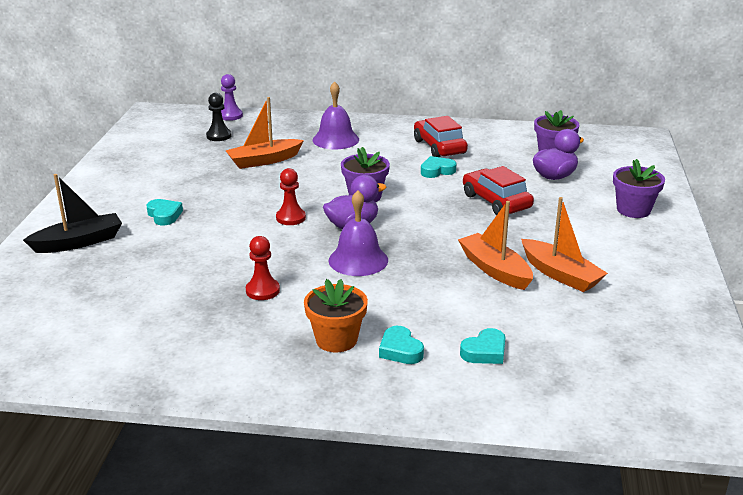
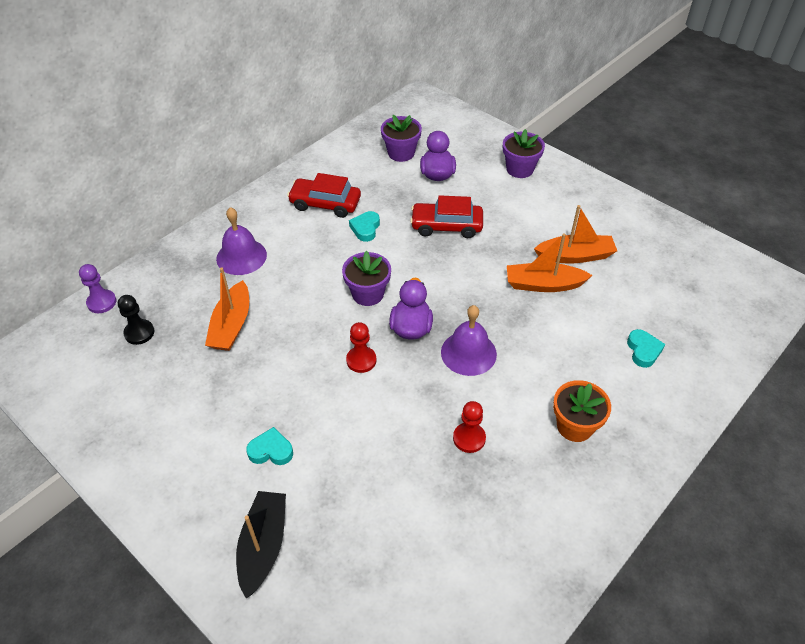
camera: 55 degrees left, 20 degrees up
(400, 350) = (612, 395): turquoise heart -> none

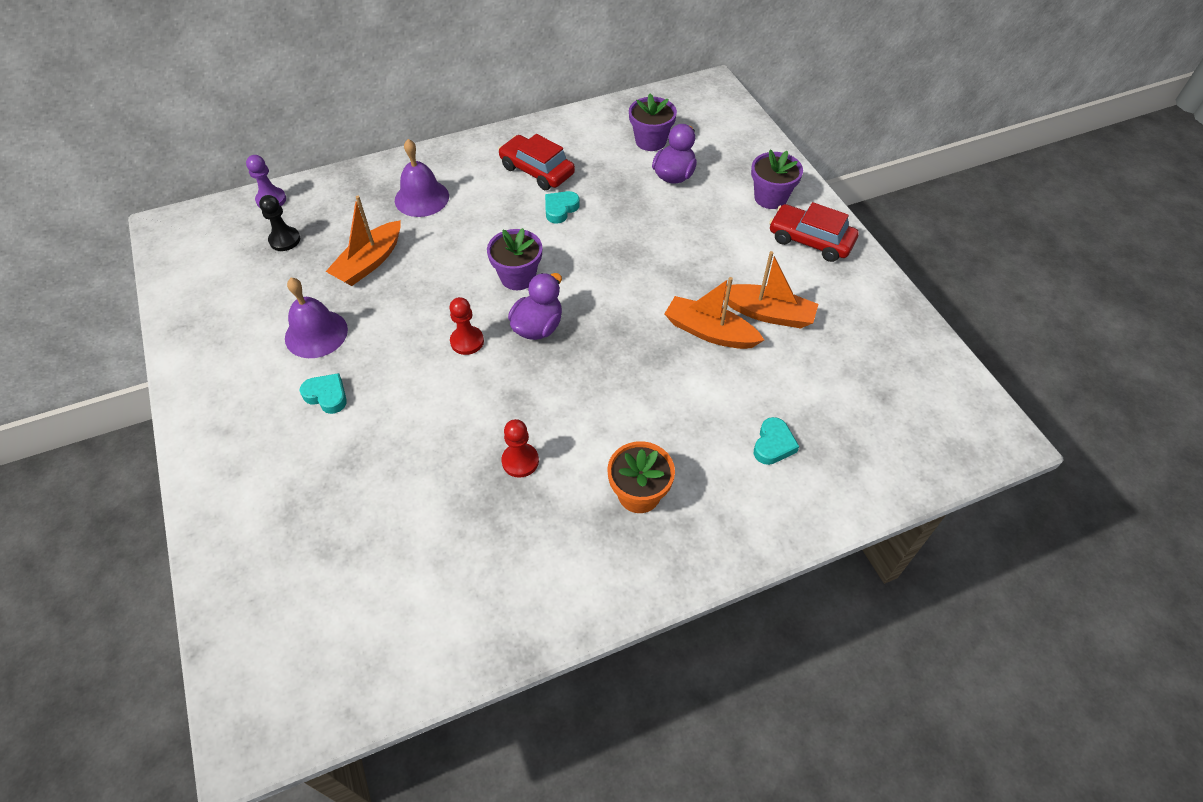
camera: 25 degrees right, 5 degrees up
(263, 546) = (263, 481): black boat -> none
(446, 226) = (646, 234): red car -> red car (810, 240)
(468, 353) = (579, 374): purple bell -> purple bell (316, 333)

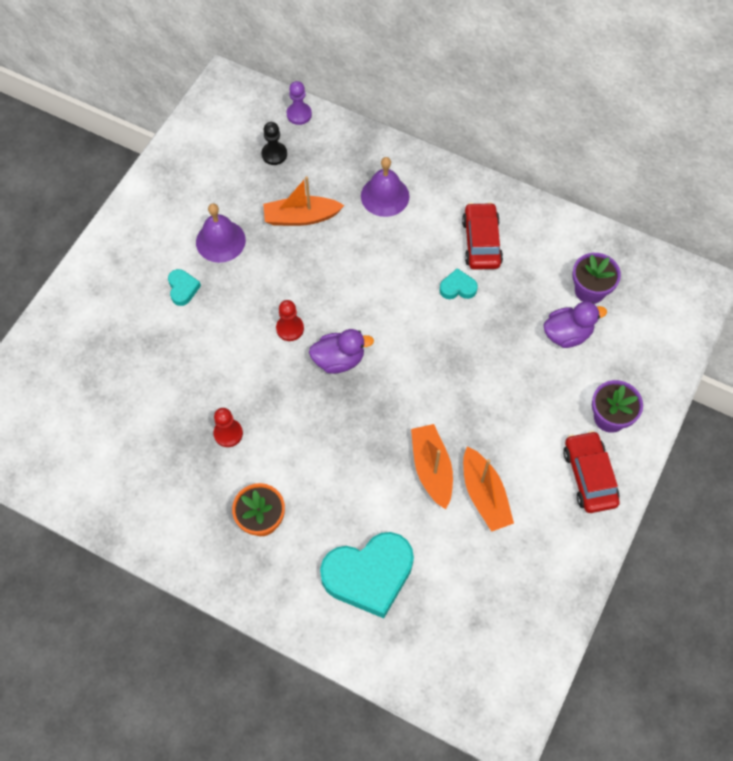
camera: 50 degrees right, 10 degrees up
(518, 277) = (370, 313): purple flower pot -> none
(773, 444) = (369, 575): turquoise heart -> turquoise heart, size x2.23

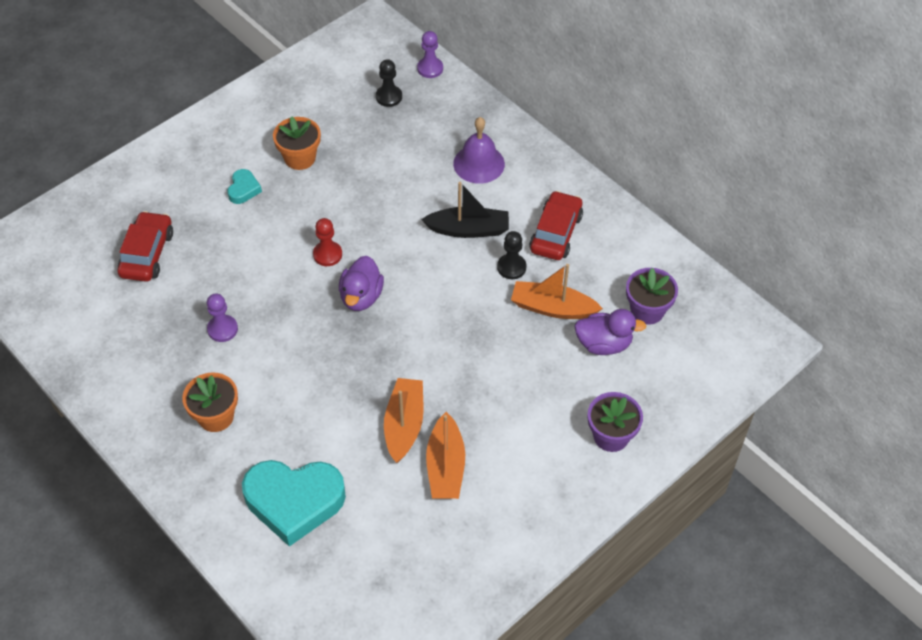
camera: 20 degrees right, 10 degrees down
(220, 241) = (300, 158): purple bell -> orange flower pot
(228, 433) = (222, 329): red pawn -> purple pawn
(301, 217) = (387, 159): orange boat -> orange boat (552, 308)
(339, 360) = (361, 297): purple duck -> purple duck turned 90 degrees clockwise
(404, 263) = (468, 229): none -> black boat
(457, 288) = (511, 267): turquoise heart -> black pawn
(589, 476) = (562, 484): red car -> red car (147, 254)

